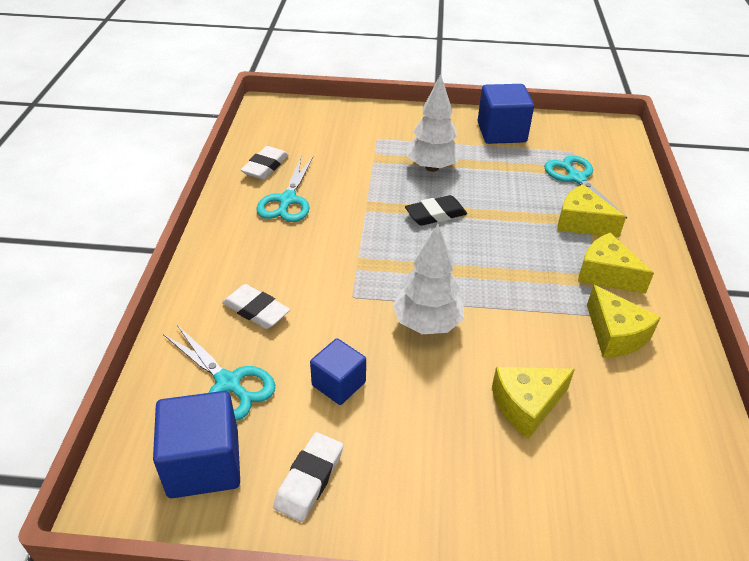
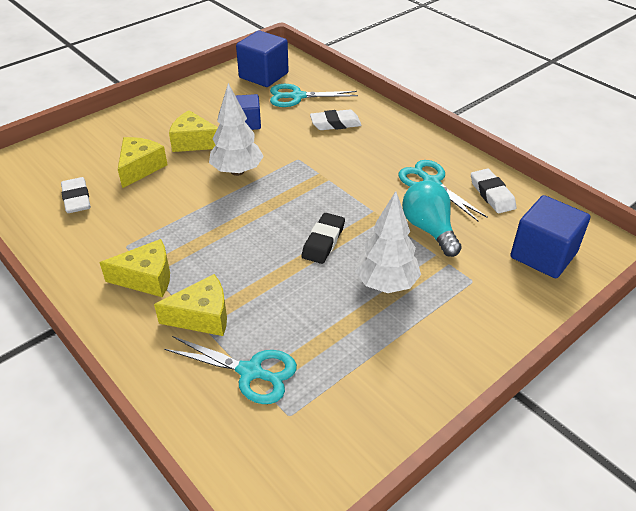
camera: 135 degrees right, 0 degrees up
(309, 479) = (215, 93): white eraser -> white eraser (77, 199)
(350, 175) = (429, 229): none -> turquoise light bulb
(501, 132) = (388, 384): blue cube -> blue cube (543, 255)
(615, 334) = (111, 236): yellow cheese -> yellow cheese (194, 142)

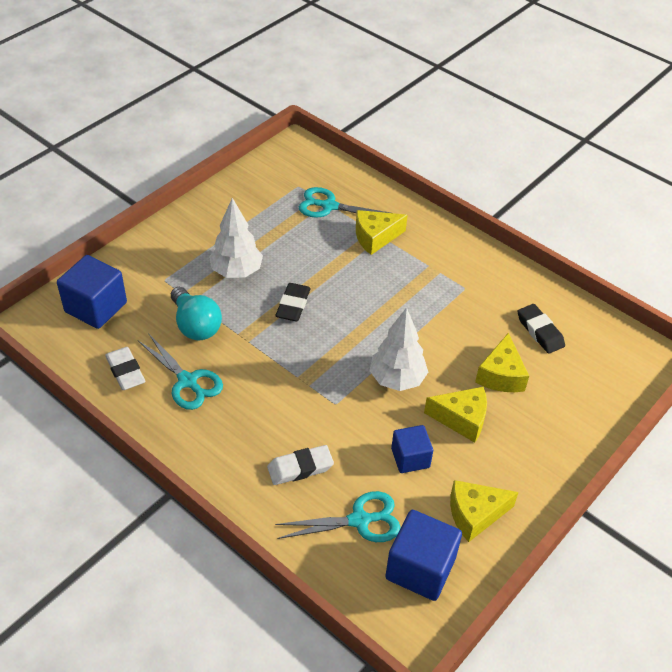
camera: 170 degrees right, 5 degrees up
(77, 199) = (540, 331): white eraser -> black eraser
(147, 278) = (431, 262): yellow cheese -> yellow cheese (475, 514)

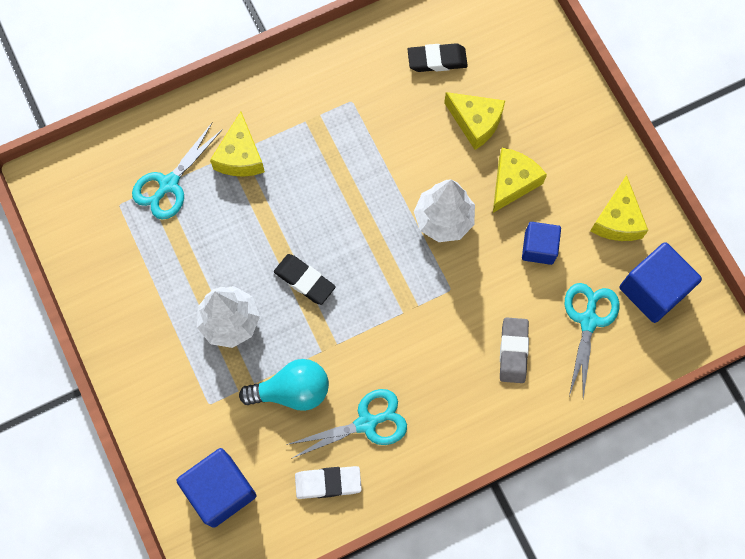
camera: 65 degrees left, 25 degrees up
(300, 468) = (513, 351): white eraser -> grey eraser

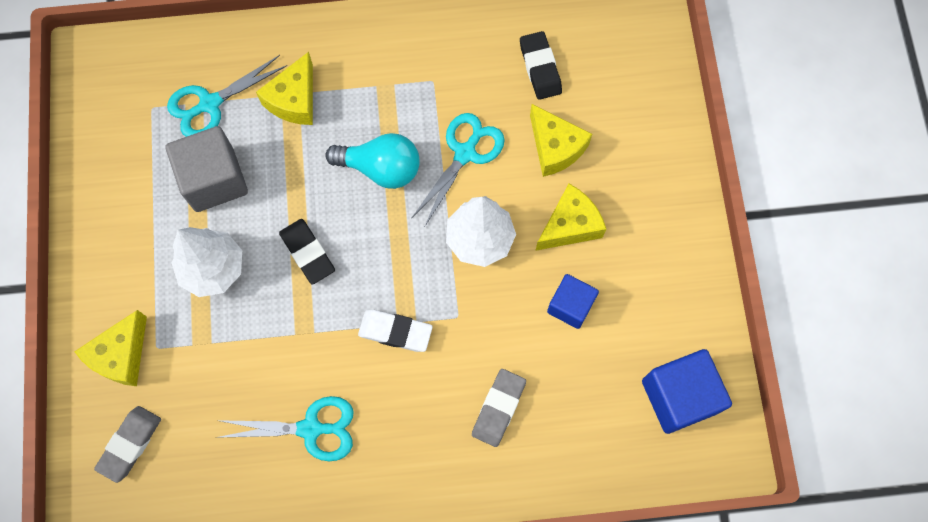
camera: 20 degrees right, 0 degrees up
(199, 247) = (214, 180): none -> grey cube
(220, 490) = (130, 444): blue cube -> grey eraser
(292, 391) = (247, 365): turquoise light bulb -> turquoise light bulb (381, 168)
(328, 483) = (244, 478): white eraser -> white eraser (395, 332)
(437, 60) = (540, 68): black eraser -> black eraser turned 60 degrees clockwise
(588, 320) = (594, 404): turquoise scissors -> turquoise scissors (465, 153)
(617, 220) = (668, 305): yellow cheese -> yellow cheese (121, 355)

